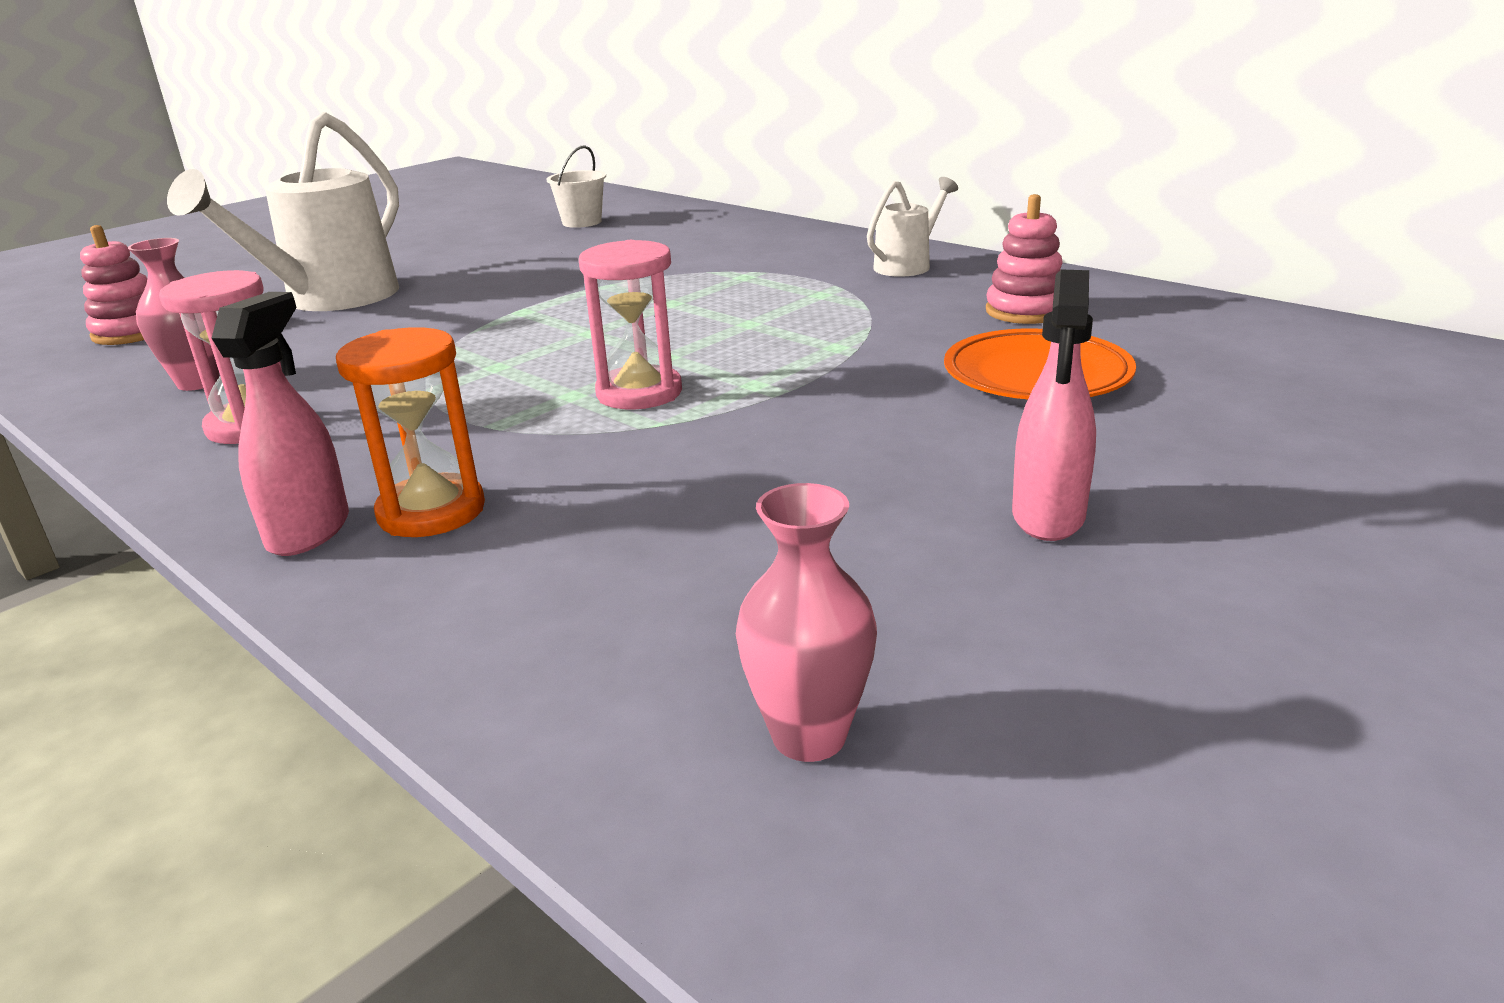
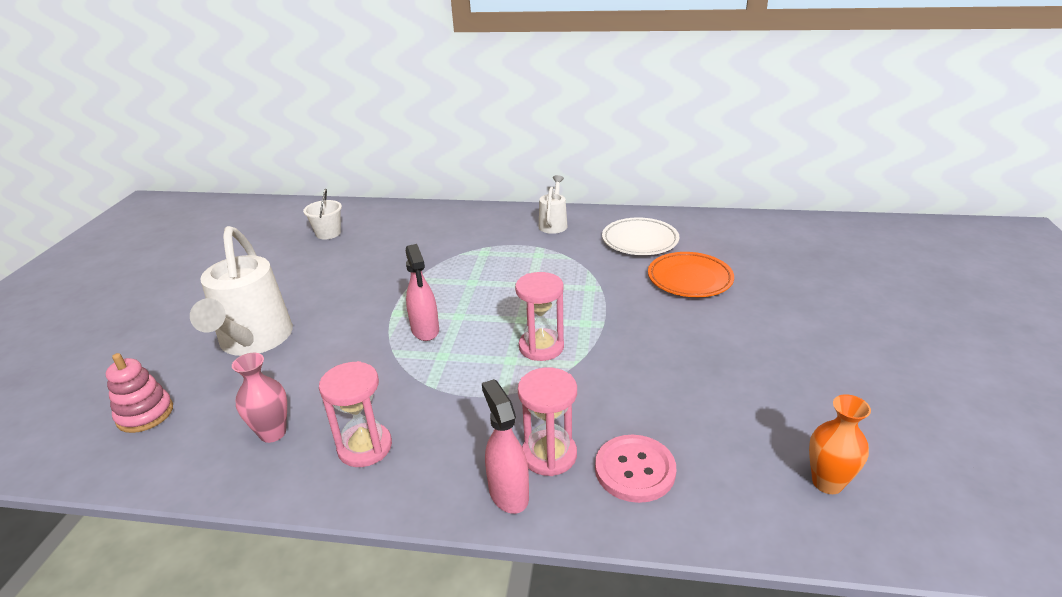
camera: 35 degrees left, 5 degrees up
(431, 511) = (549, 455): orange hourglass -> pink hourglass
(511, 575) = (635, 470): none -> pink button
(809, 736) = (827, 482): pink vase -> orange vase
(1025, 311) = (640, 241): pink stacking toy -> white plate
(1048, 517) = (778, 352): pink spray bottle -> pink spray bottle (425, 330)

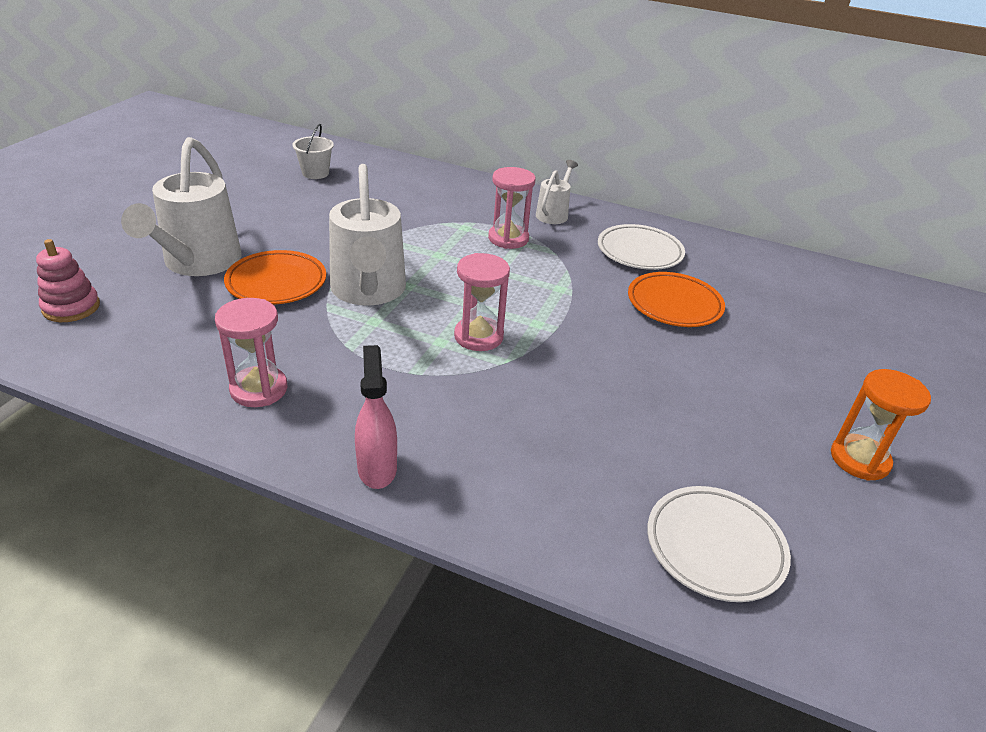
camera: 10 degrees right, 5 degrees up
(273, 433) = (179, 354): pink vase -> none
(337, 342) = (276, 283): none -> orange plate
(425, 330) = (368, 292): pink spray bottle -> white watering can
(549, 455) = (435, 443): pink hourglass -> pink hourglass (508, 238)
(635, 470) = (515, 480): pink button -> none
(827, 482) = (714, 547): orange vase -> white plate
(898, 374) = (859, 459): none -> orange hourglass

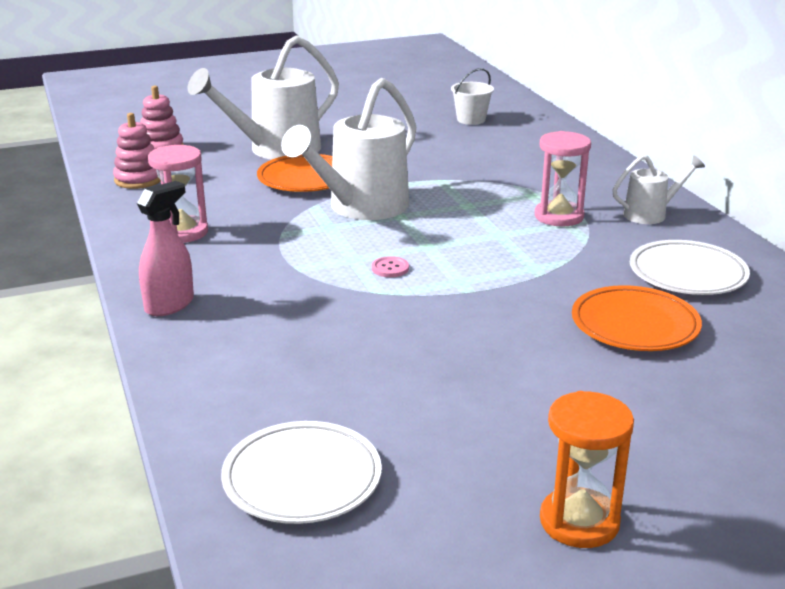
camera: 50 degrees right, 10 degrees down
(109, 353) = (138, 179): none -> pink stacking toy
(478, 336) = (390, 268): pink hourglass -> pink button

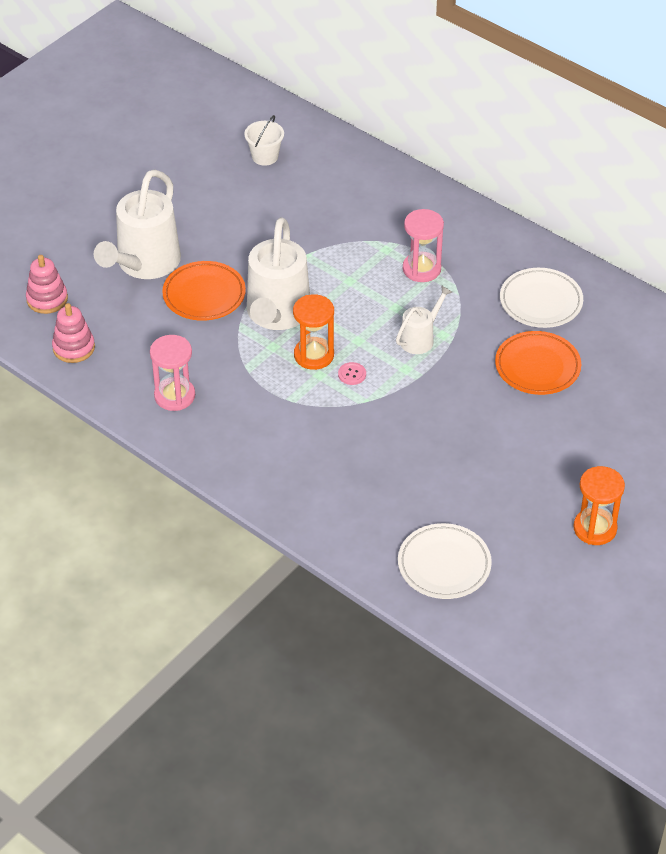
camera: 30 degrees left, 20 degrees up
(170, 305) = (242, 471): pink spray bottle -> none
(365, 244) = (314, 355): none -> orange hourglass
(651, 214) = (481, 241): white watering can -> white watering can (420, 338)

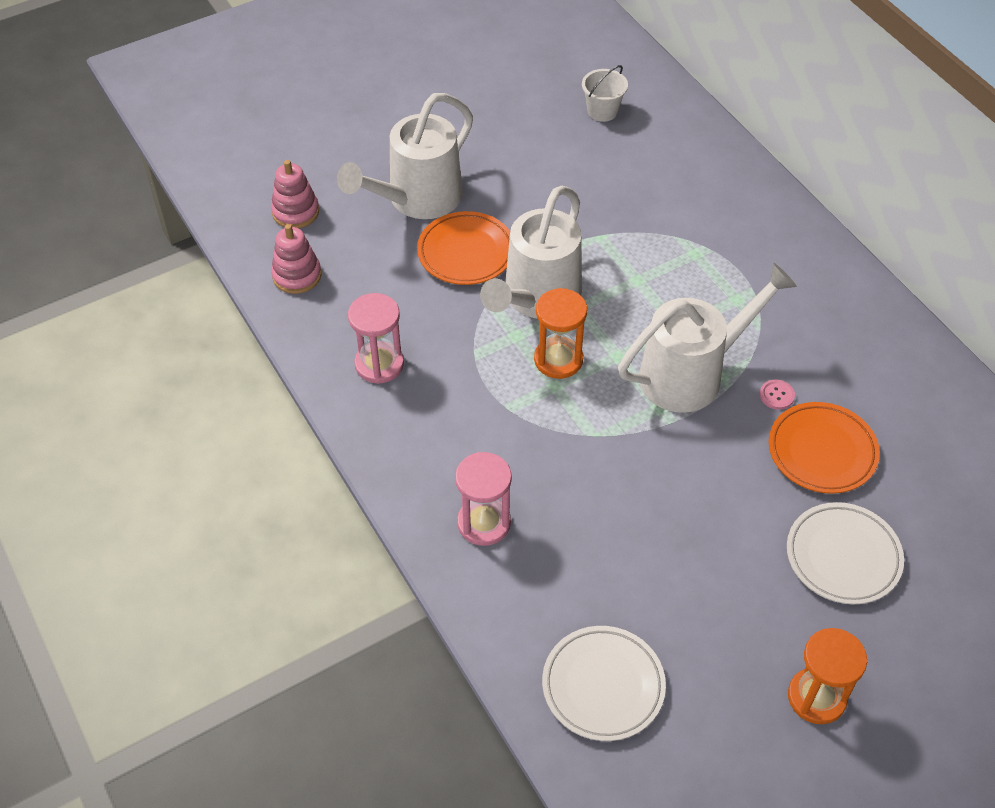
camera: 20 degrees right, 5 degrees up
(352, 374) = (592, 396): pink button -> pink button (776, 395)
(420, 338) = (692, 374): white watering can -> white watering can, size x1.94
(421, 269) = (727, 288): pink hourglass -> pink hourglass (484, 523)
(540, 302) = (856, 368): white plate -> white plate (843, 557)

